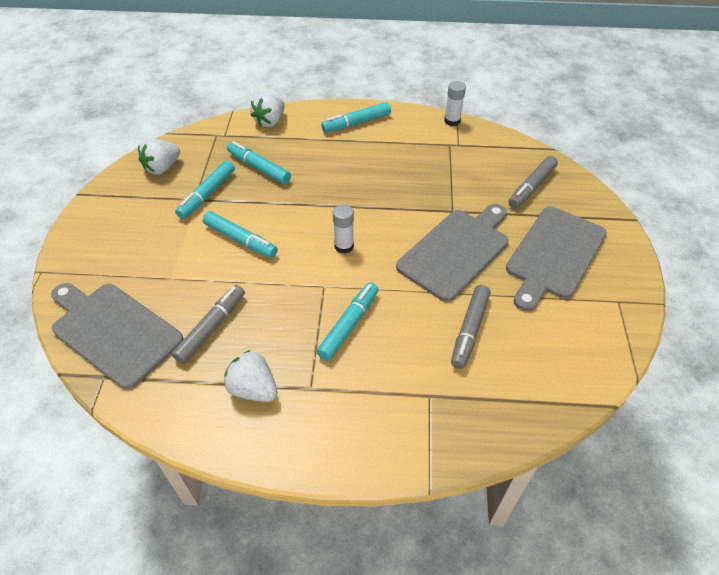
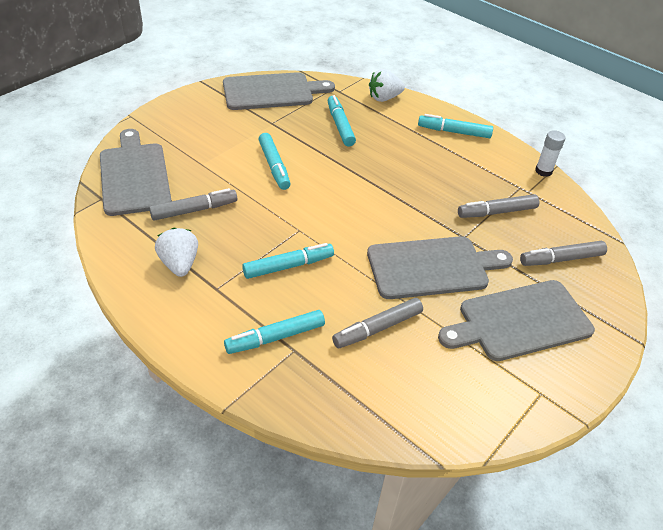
camera: 35 degrees right, 5 degrees down
(162, 168) = (272, 92): white strawberry -> grey cutting board
(207, 194) = (283, 124): turquoise marker -> turquoise marker (275, 337)
(344, 246) = (344, 212): white glue stick -> none
(454, 175) = (497, 212): none -> grey marker

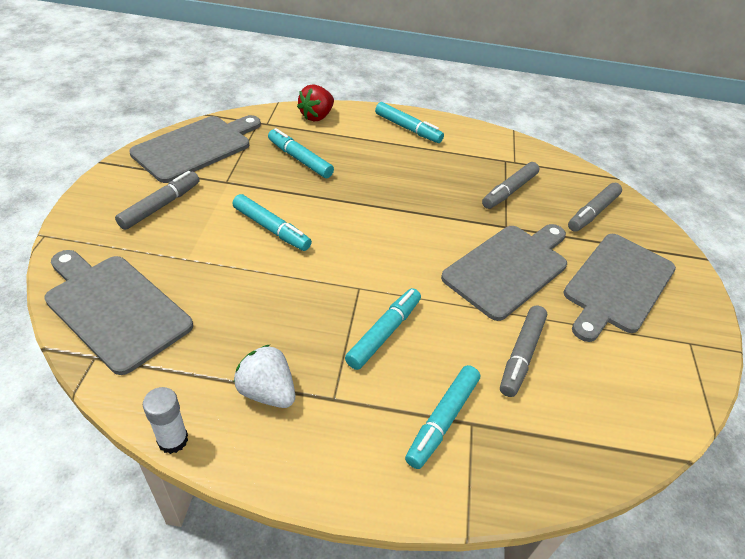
camera: 35 degrees left, 0 degrees up
(194, 210) = (227, 318): grey marker -> grey marker (160, 206)
(384, 98) = (316, 116): white strawberry -> red strawberry
(454, 132) = (408, 128): turquoise marker -> turquoise marker turned 120 degrees counterclockwise
(543, 171) = (509, 138): white glue stick -> white glue stick (173, 440)

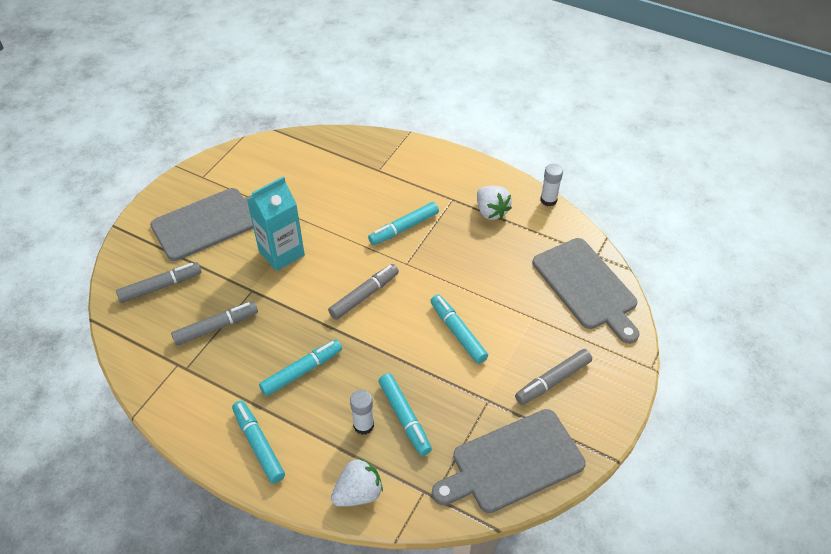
camera: 155 degrees left, 5 degrees up
(316, 116) = (358, 493): red strawberry -> white strawberry
(332, 150) = (363, 425): none -> white glue stick
(442, 420) = (394, 175): turquoise marker -> turquoise marker (302, 371)
(508, 268) = (281, 253): grey cutting board -> turquoise carton
(521, 355) = (321, 195): grey marker -> grey marker (364, 295)

